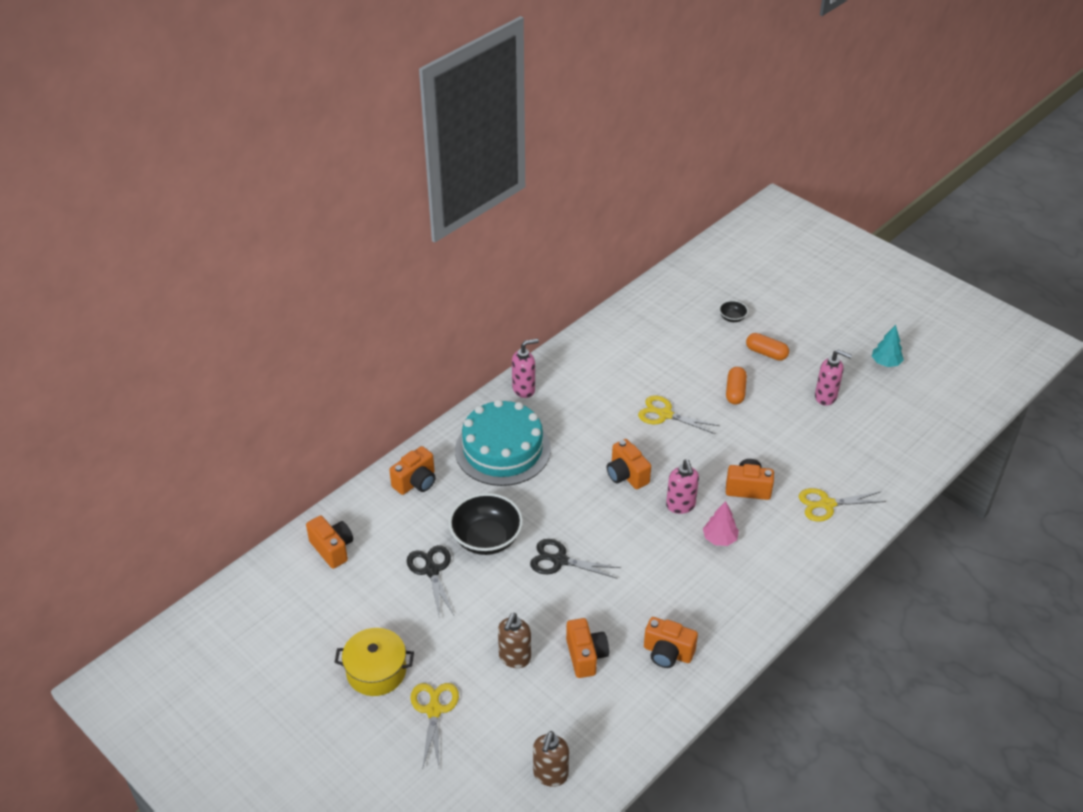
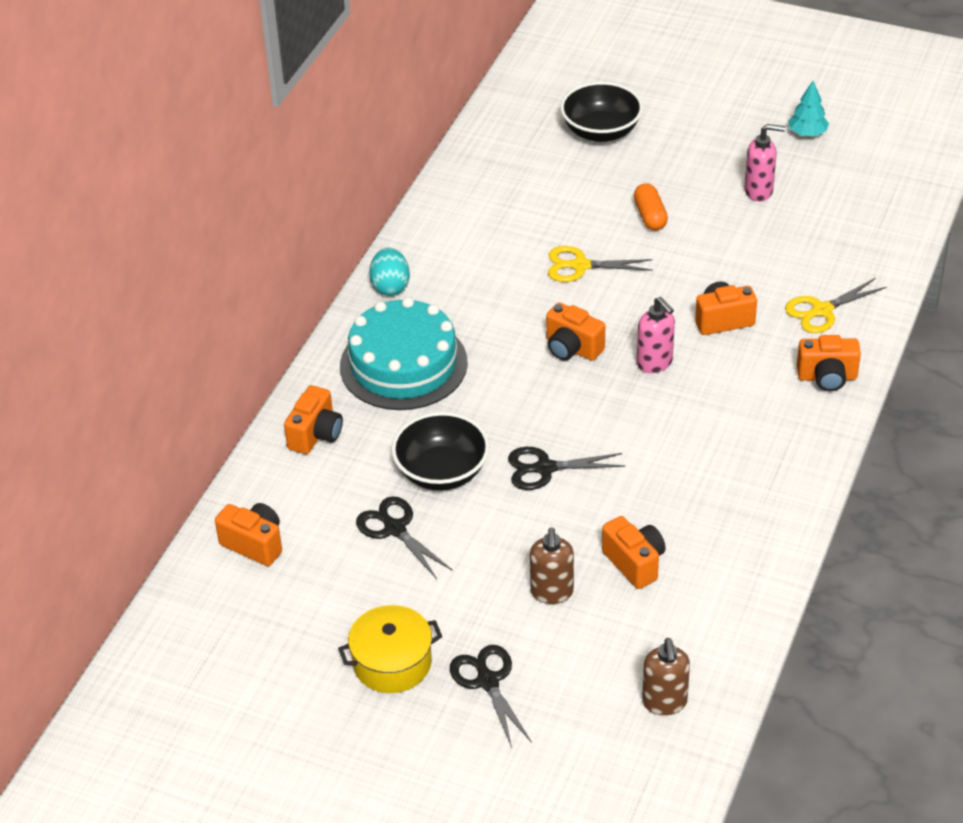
camera: 20 degrees left, 0 degrees up
(434, 710) = (487, 681): yellow scissors -> black scissors
(524, 389) = (390, 286): pink soap dispenser -> turquoise egg
(667, 653) = (727, 528): orange camera -> orange camera (827, 377)
(719, 538) = (720, 385): pink tree -> none
(732, 318) = (601, 131): black bowl -> black bowl, size x2.16
(766, 353) = (663, 161): orange capsule -> none

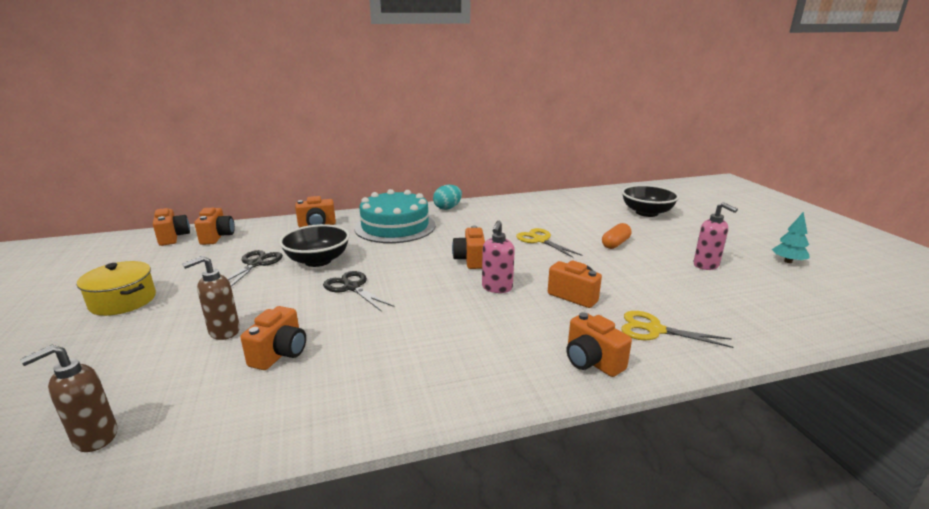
camera: 50 degrees right, 20 degrees down
(206, 590) = (173, 237): none -> orange camera
(487, 681) = (110, 339): black scissors -> none

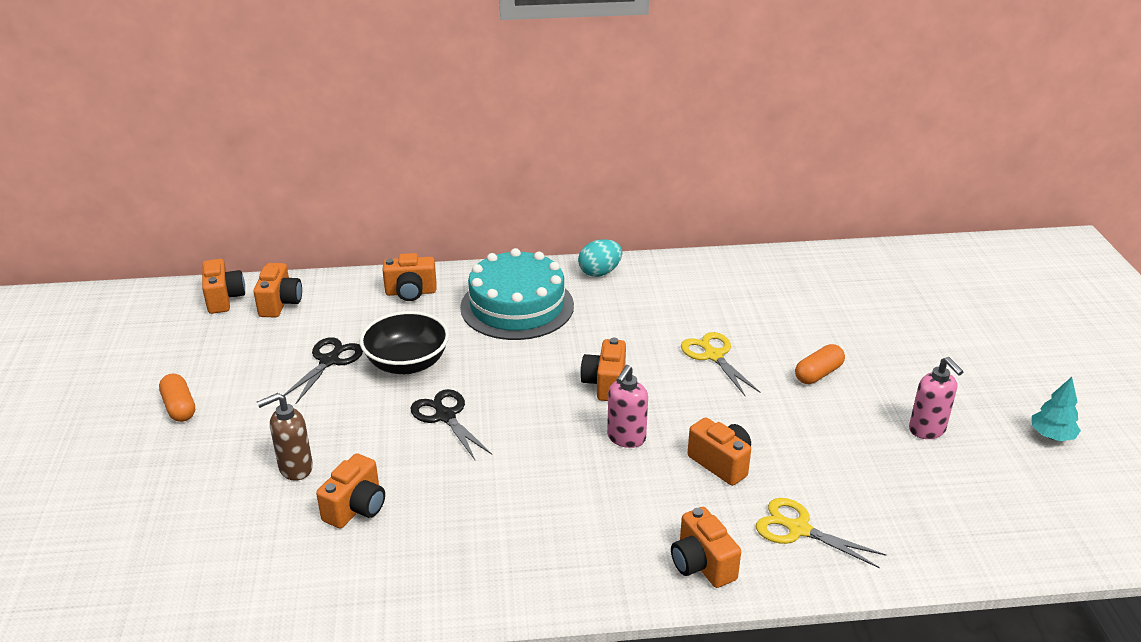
camera: 10 degrees right, 10 degrees up
(94, 437) = (181, 586): brown soap dispenser -> none
(123, 301) = (179, 407): yellow pot -> orange capsule
(646, 213) = (897, 312): black bowl -> none

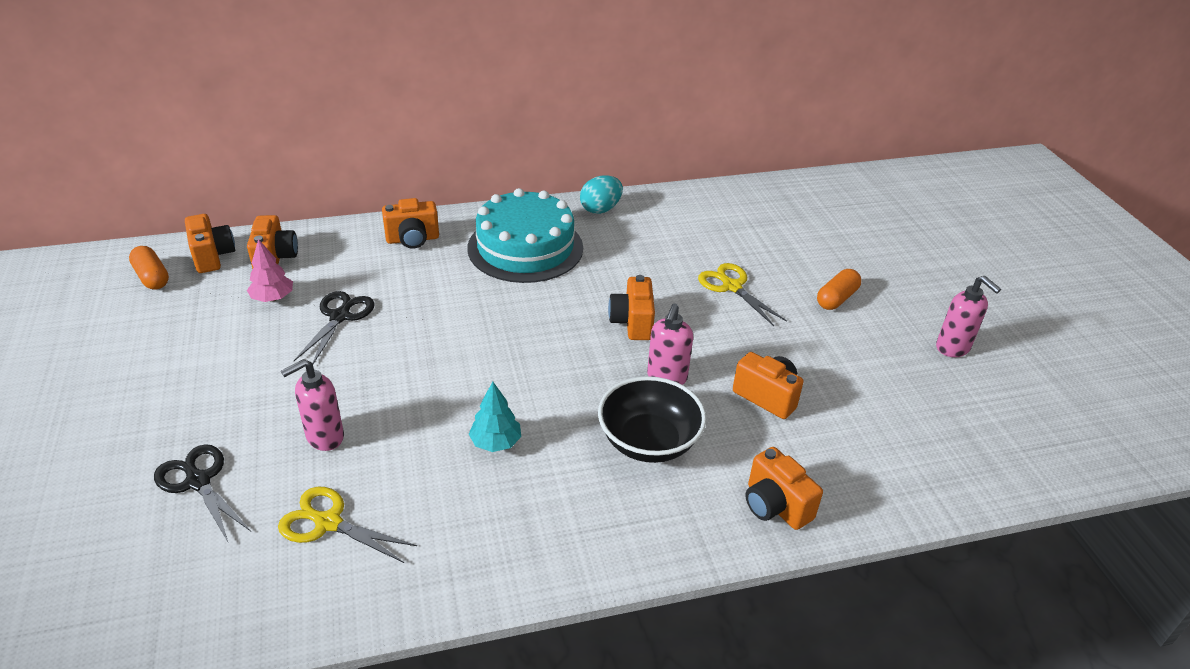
camera: 10 degrees left, 5 degrees up
(179, 407) = (182, 378): orange capsule -> orange capsule (152, 277)
(271, 340) = (273, 298): none -> pink tree
(295, 468) = (324, 437): brown soap dispenser -> pink soap dispenser
(356, 508) = (400, 476): orange camera -> none
(407, 363) = (424, 314): black bowl -> black bowl (649, 442)
(445, 416) = (475, 367): black scissors -> black scissors (198, 481)
(798, 529) = (859, 459): yellow scissors -> yellow scissors (328, 523)
(1051, 436) = (1066, 345): turquoise tree -> turquoise tree (496, 442)

